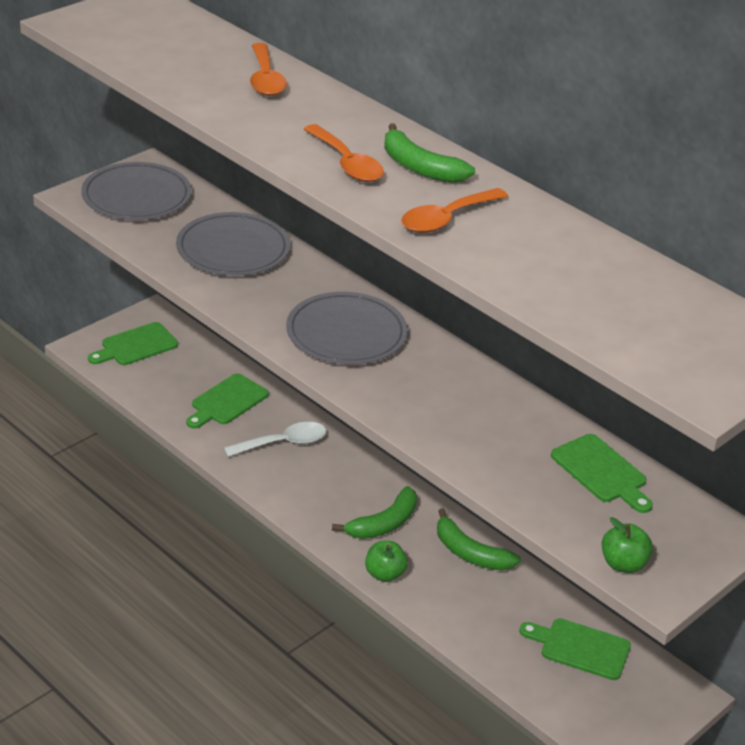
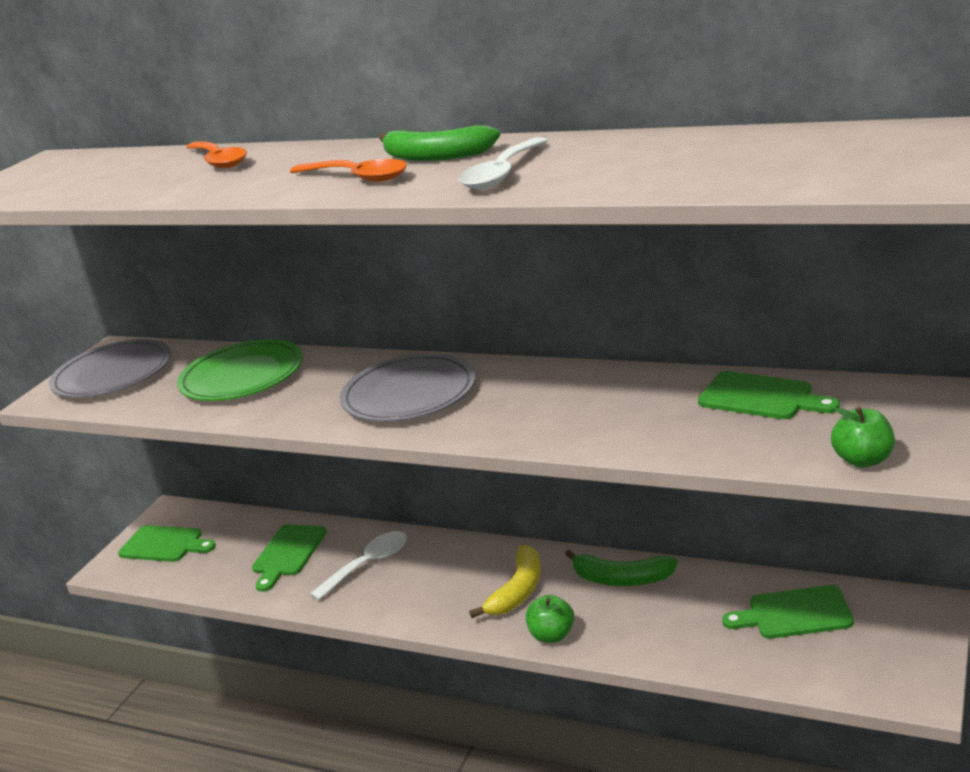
camera: 15 degrees left, 10 degrees down
(136, 346) = (165, 544): green cutting board -> green cutting board turned 105 degrees counterclockwise
(233, 249) = (242, 376): grey plate -> green plate
(384, 523) = (518, 590): green banana -> yellow banana
(447, 219) = (502, 174): orange spoon -> white spoon

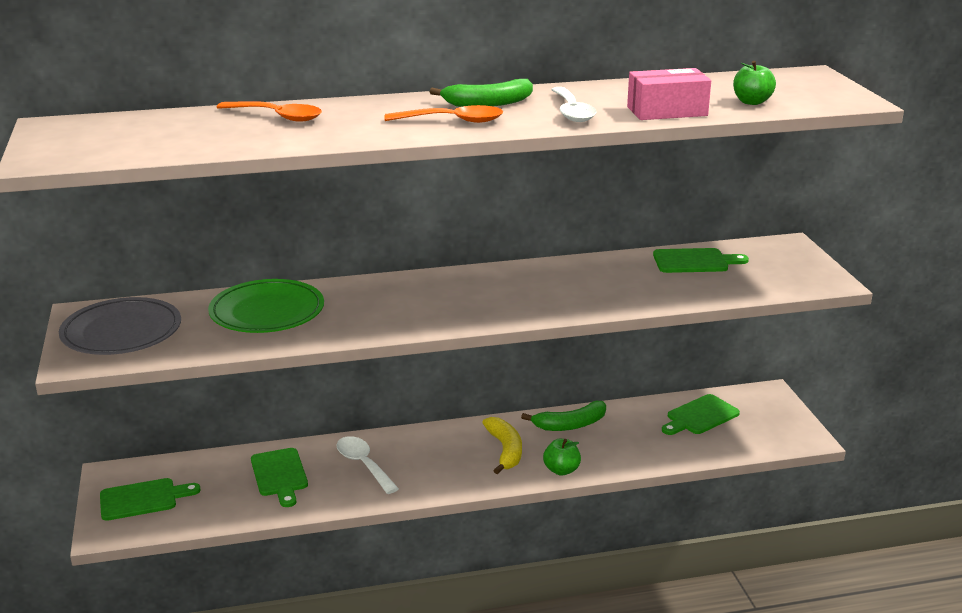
camera: 40 degrees left, 0 degrees up
(368, 565) = (364, 465): white spoon -> white spoon turned 45 degrees counterclockwise
(409, 394) = (442, 299): grey plate -> none
(616, 180) = (667, 111): none -> pink box
(863, 460) = (796, 284): green apple -> green apple (751, 102)

